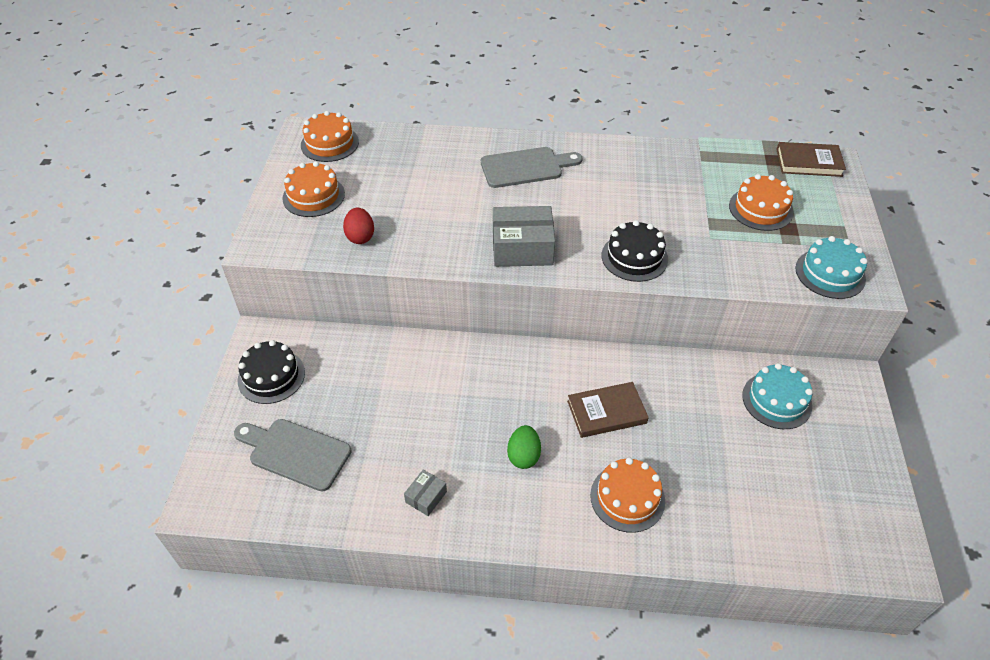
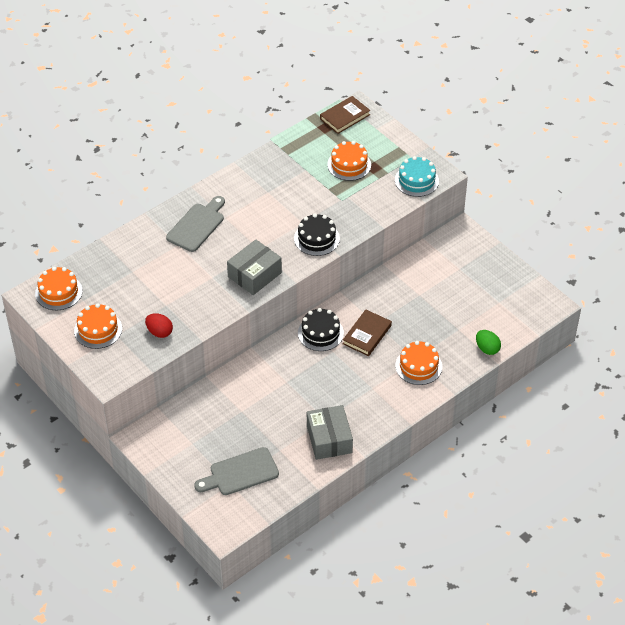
camera: 45 degrees left, 0 degrees up
(271, 376) = (175, 451): black cake -> black cake (320, 333)
(426, 497) = (329, 439): grey box -> grey box, size x2.03
(523, 456) = (352, 385): green egg -> green egg (487, 349)
(776, 400) = (438, 268): turquoise cake -> none

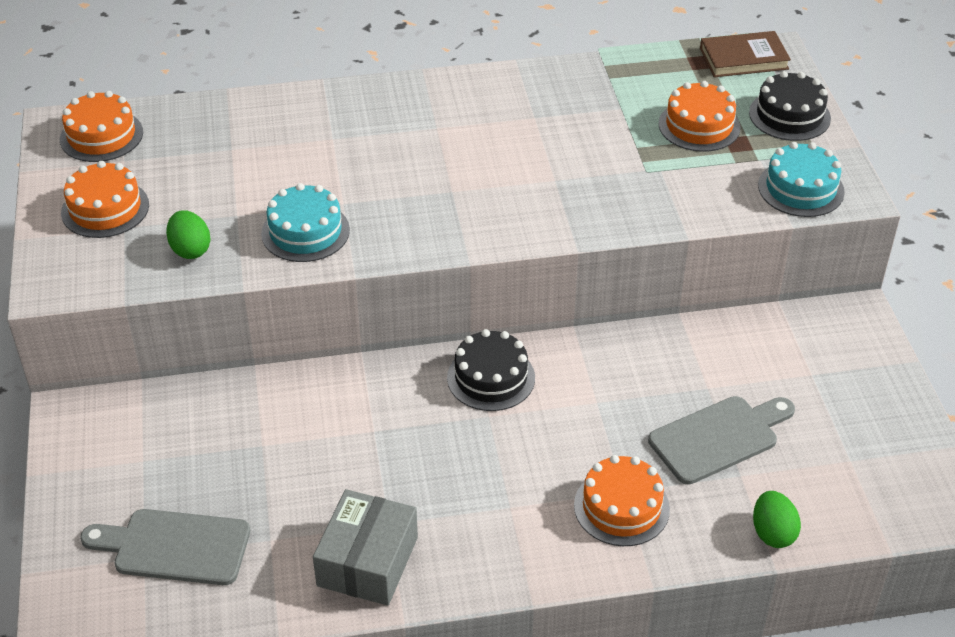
camera: 30 degrees right, 5 degrees down
(159, 332) = (190, 250): red egg -> green egg
(197, 225) = (384, 123): grey cutting board -> grey cutting board (718, 437)
(207, 299) = (305, 232): none -> turquoise cake
(254, 275) = (412, 225): grey box -> none
(316, 238) = (559, 211): black cake -> black cake (789, 115)
(367, 335) = (567, 414): brown book -> none

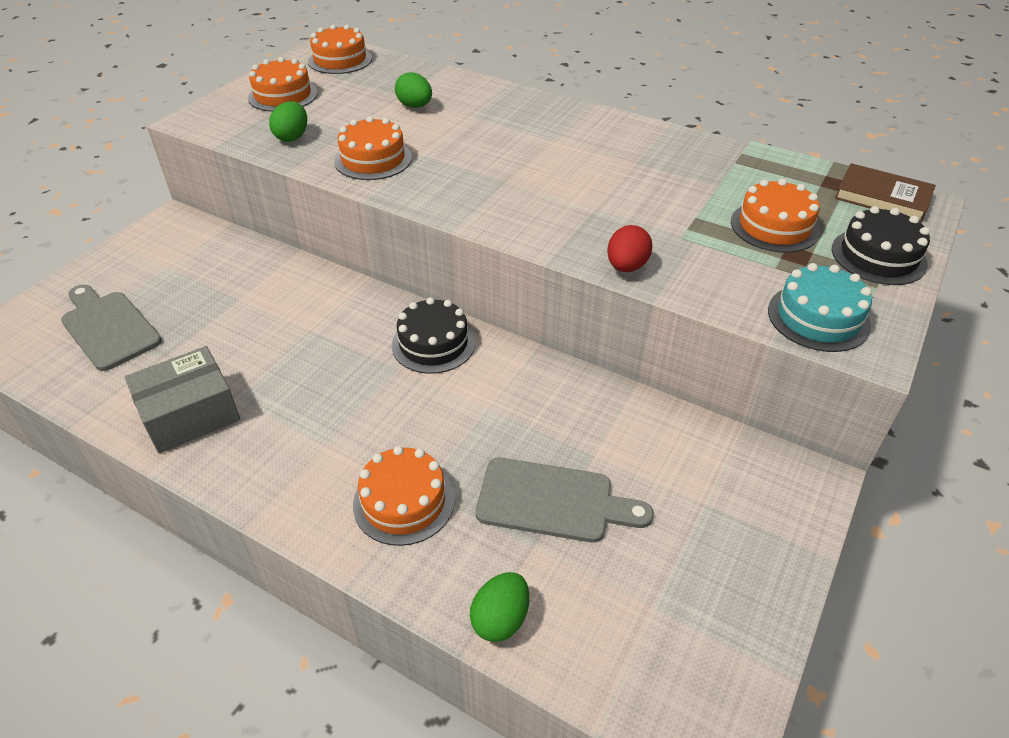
camera: 40 degrees right, 0 degrees up
(263, 154) = (415, 106): none -> green egg
(305, 232) = (373, 159): turquoise cake -> orange cake
(637, 219) = (626, 267): none -> red egg

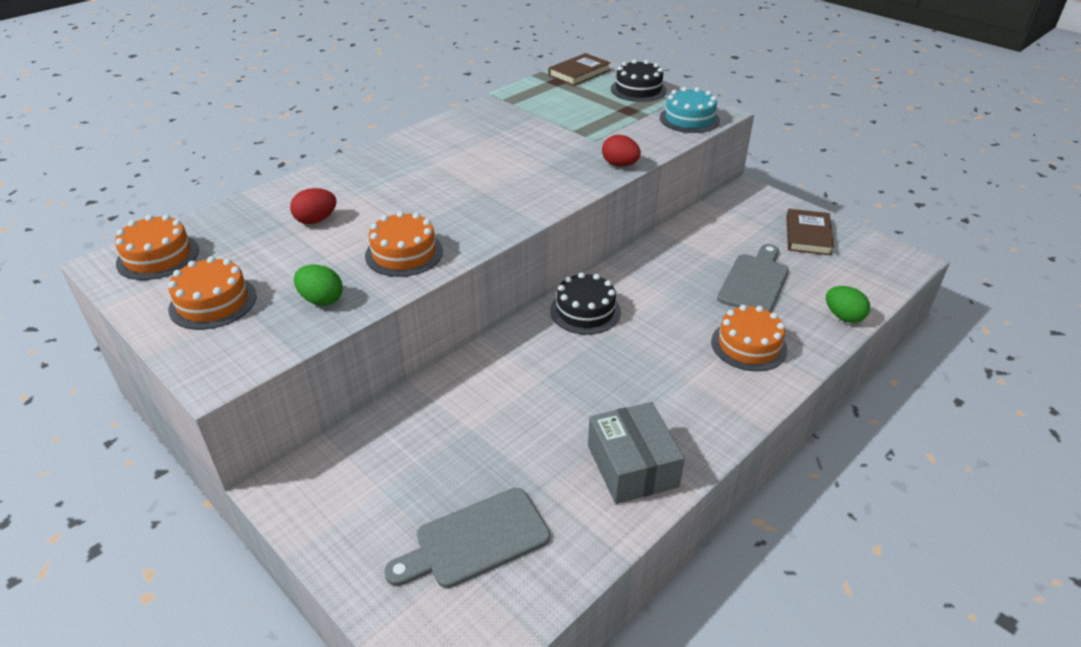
camera: 75 degrees left, 5 degrees down
(415, 106) = (316, 220): green egg -> red egg
(716, 569) = (808, 235): none -> brown book
(774, 226) = (595, 109): orange cake -> none

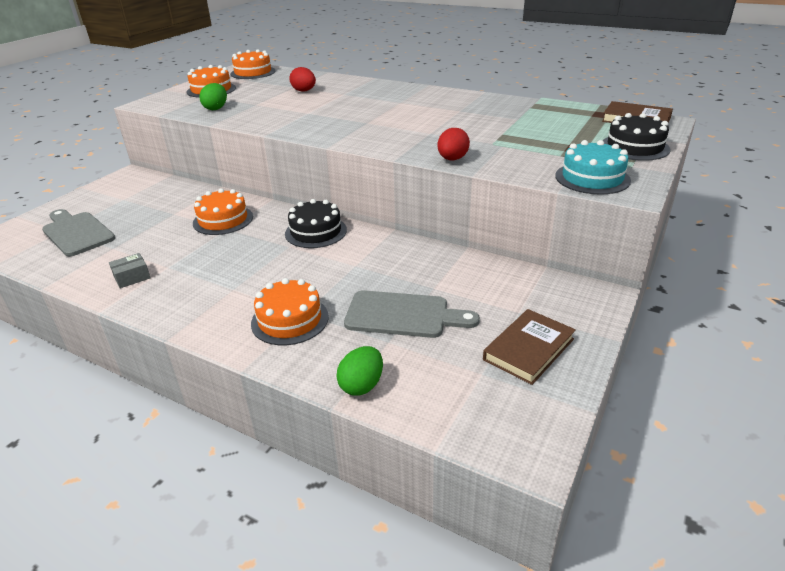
camera: 75 degrees right, 5 degrees down
(404, 253) = (272, 116): orange cake -> orange cake (223, 220)
(632, 466) = (132, 277): grey box -> grey box, size x0.49
(808, 235) = (529, 349): brown book -> brown book turned 45 degrees counterclockwise

